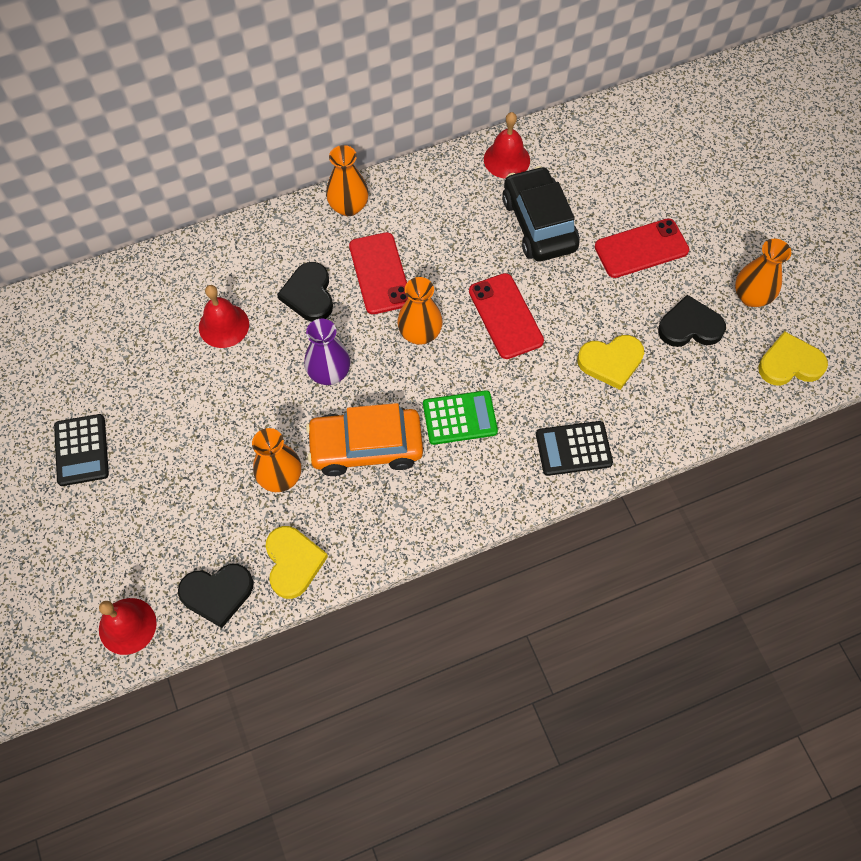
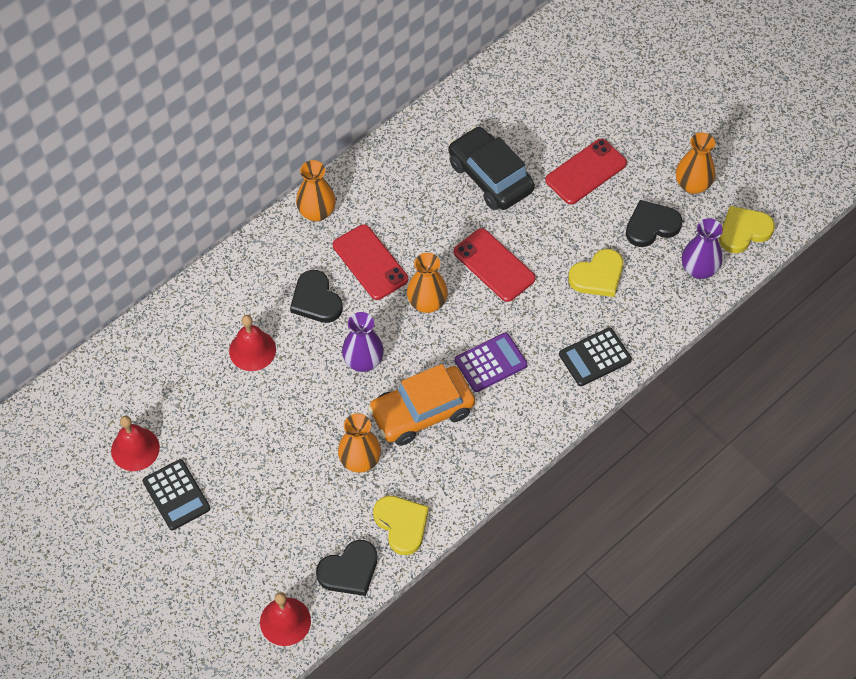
camera: 20 degrees left, 5 degrees down
(460, 418) = (490, 363): green calculator -> purple calculator
(506, 159) = (439, 128): red bell -> red bell (135, 449)
(724, 389) = (699, 269): none -> purple vase

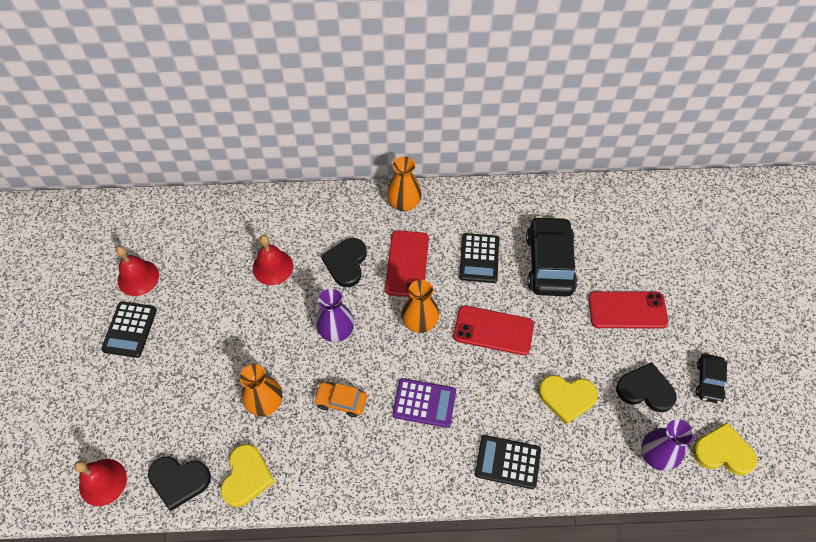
camera: 40 degrees right, 0 degrees up
(422, 412) = (341, 401): orange car -> orange car, size x0.53
(428, 214) = (479, 258): none -> black calculator
(494, 265) = (493, 330): red phone -> red phone turned 75 degrees counterclockwise
(692, 185) = (708, 381): orange vase -> black car

